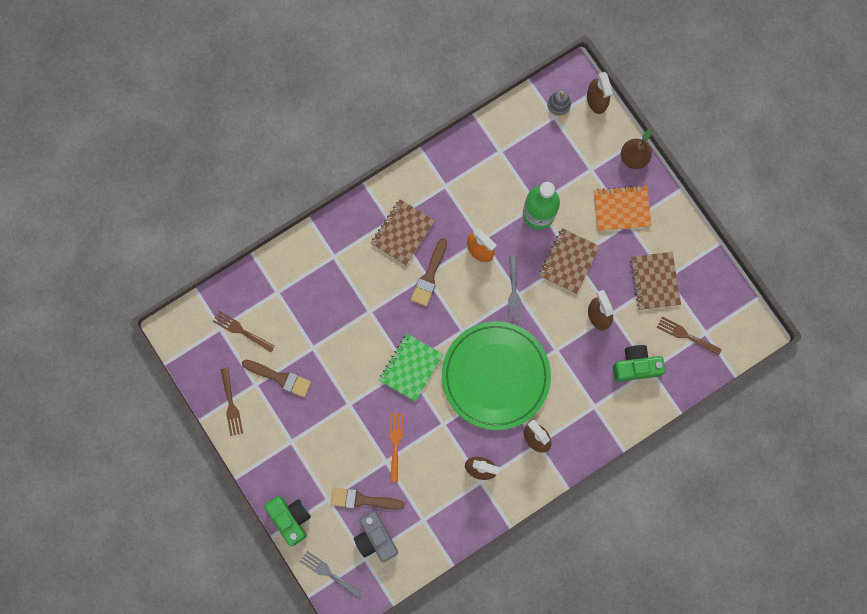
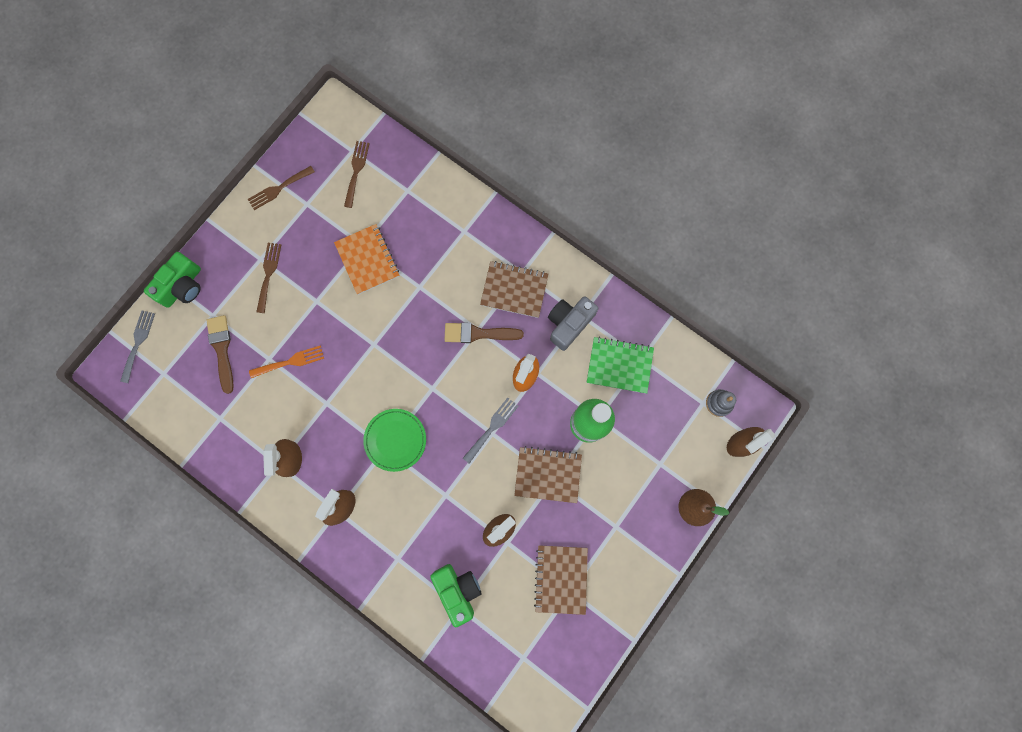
camera: 70 degrees right, 0 degrees up
(280, 378) = (321, 225): brown brush -> none
(375, 538) = (186, 377): grey camera -> grey camera (569, 324)
(411, 367) = (375, 349): green notebook -> green notebook (619, 365)
(495, 376) = (395, 440): green plate -> green plate, size x0.51
(514, 292) = (492, 427): grey fork -> grey fork turned 150 degrees clockwise
(621, 209) = (629, 513): orange notebook -> orange notebook (367, 260)
(654, 281) = (561, 579): brown notebook -> brown notebook turned 60 degrees counterclockwise
(686, 335) = (512, 636): brown fork -> brown fork (268, 274)

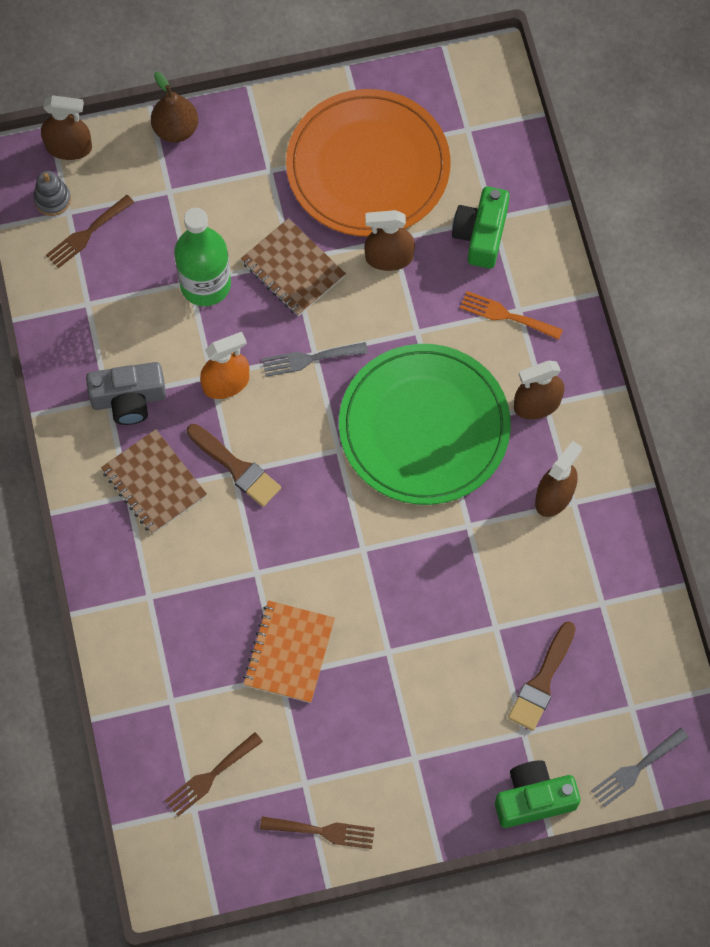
camera: 140 degrees left, 10 degrees down
(268, 274) = (418, 730): brown fork -> brown fork (87, 234)
(290, 362) = (473, 604): orange fork -> orange fork (506, 315)
(395, 440) = (424, 427): green plate -> green plate, size x1.96
(561, 579) = (368, 167): brown notebook -> orange plate
(619, 365) = (117, 315): green notebook -> none

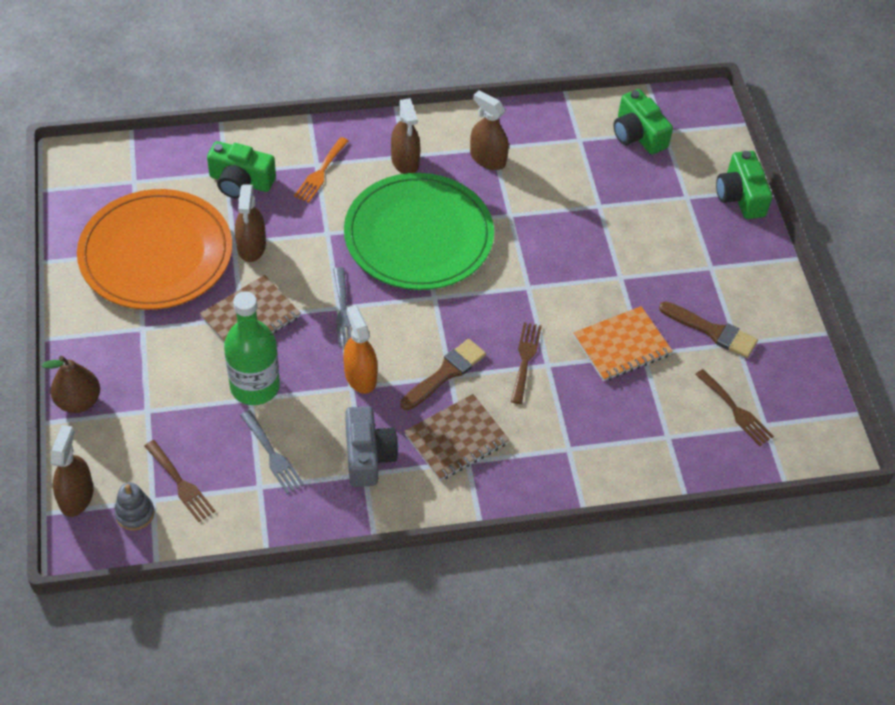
camera: 90 degrees left, 15 degrees down
(289, 652) = (622, 346): orange notebook -> orange notebook turned 45 degrees counterclockwise
(323, 831) = (778, 333): brown fork -> brown fork (525, 359)
(542, 681) = (644, 181): brown brush -> brown brush (712, 331)
(621, 674) = (638, 134): none -> green camera
(636, 769) = (713, 134): grey fork -> grey fork (273, 455)

